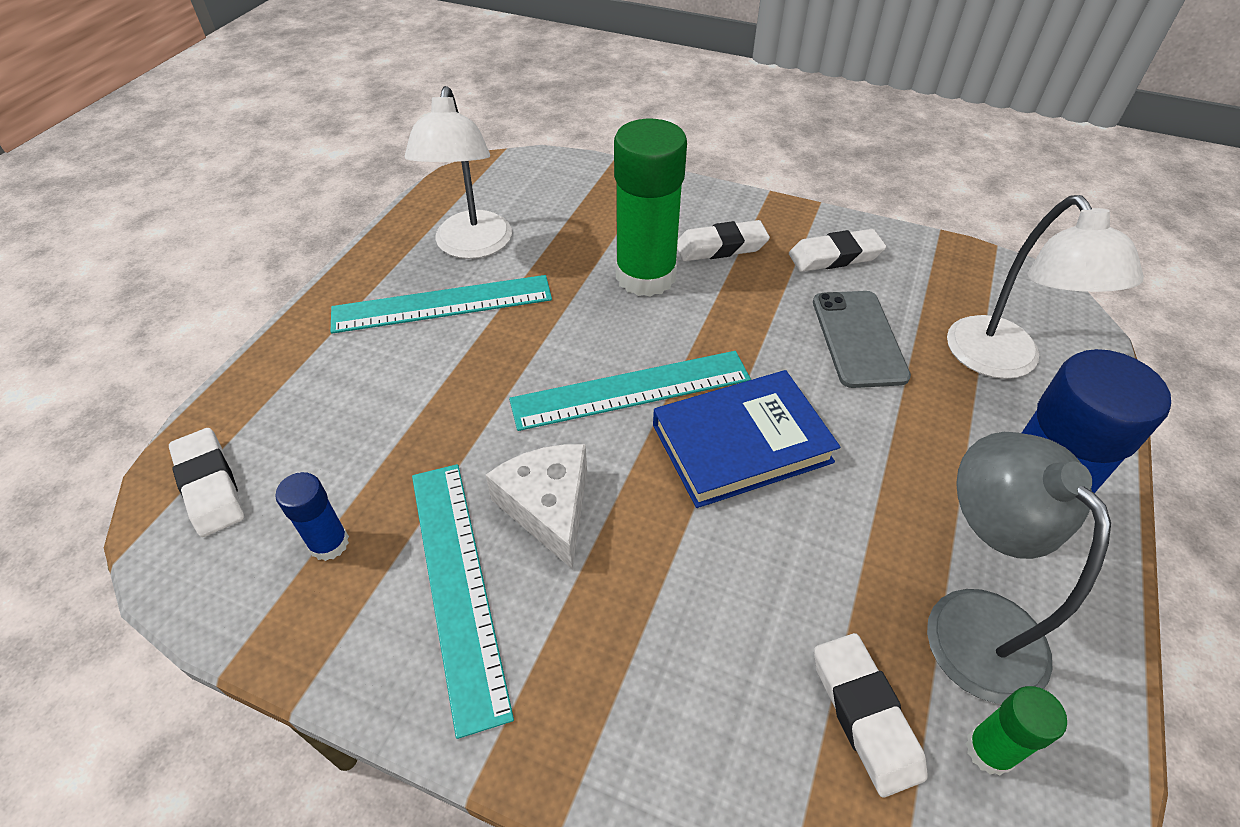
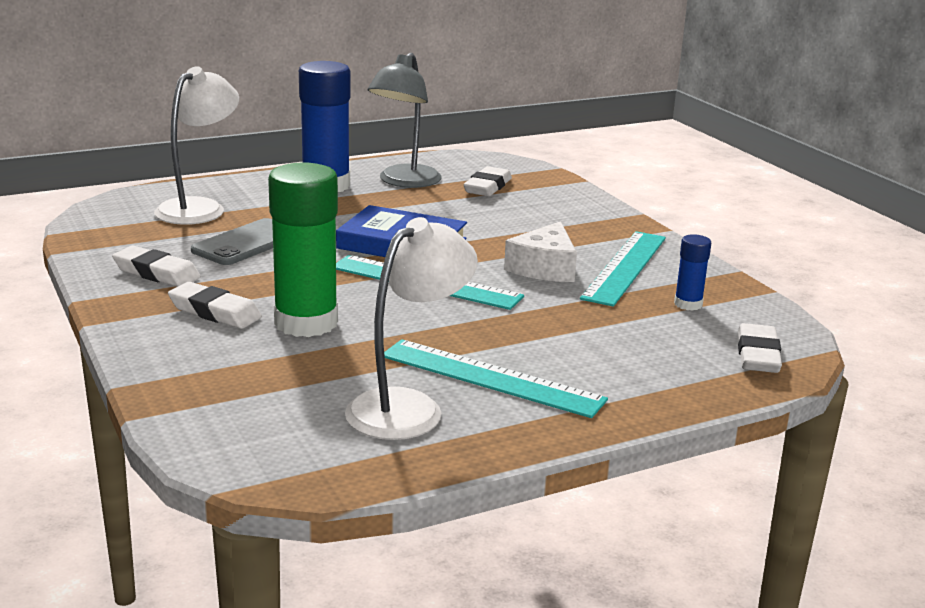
camera: 140 degrees left, 25 degrees down
(989, 750) = (456, 170): green glue stick -> none

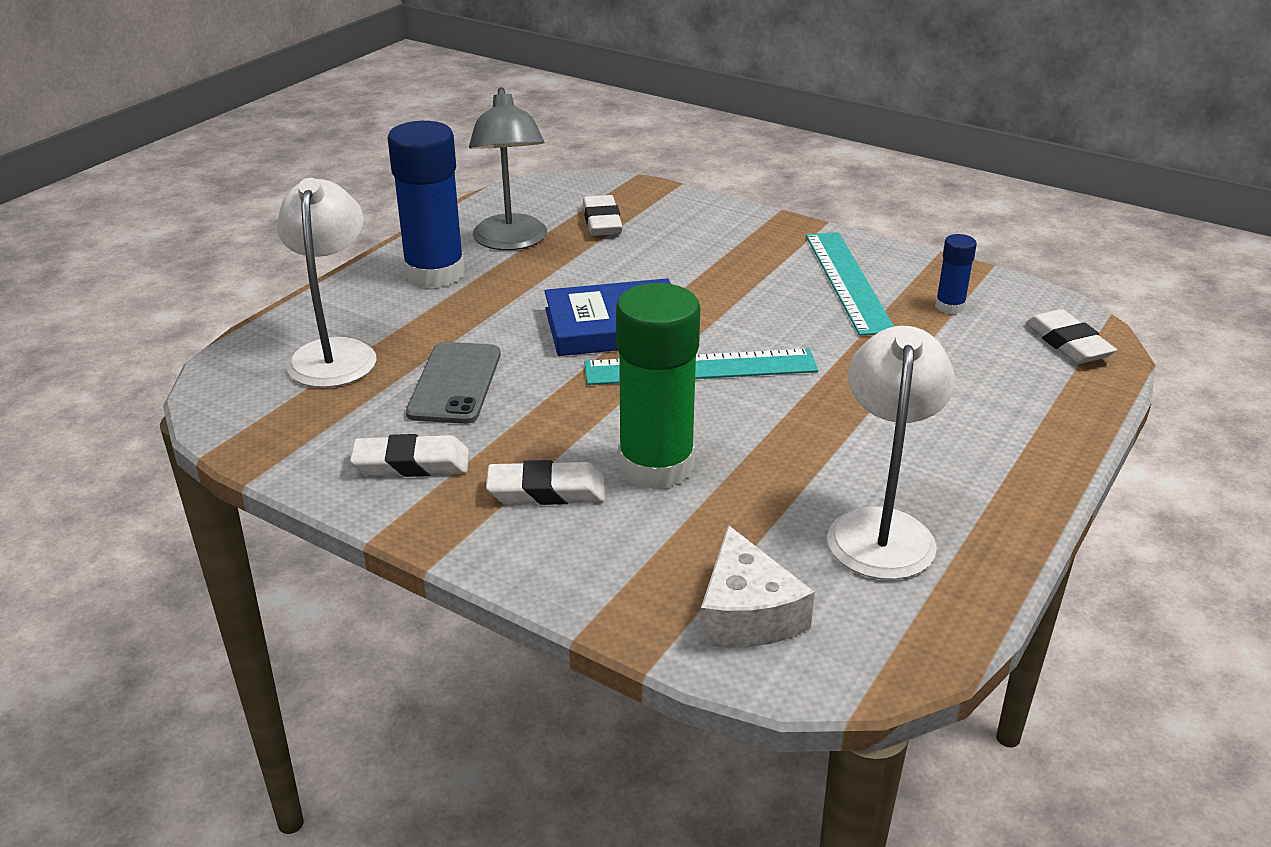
camera: 30 degrees left, 10 degrees up
(491, 378) = (904, 461): turquoise ruler -> none
(545, 268) = (783, 308): white cheese -> white cheese (746, 613)

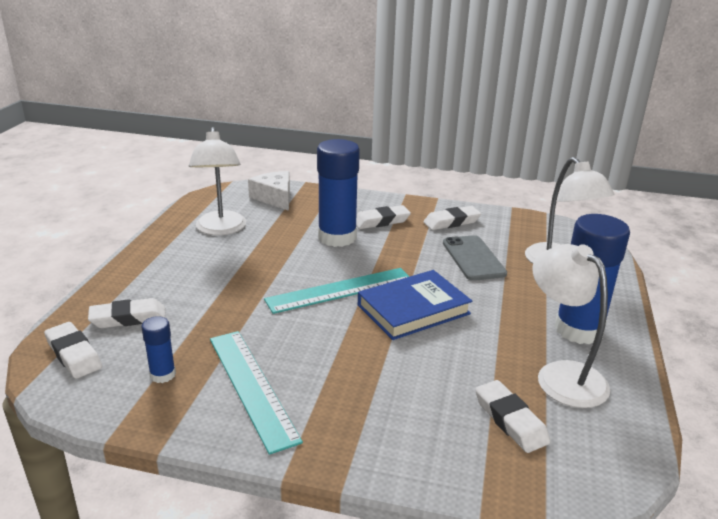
camera: 160 degrees right, 5 degrees down
(511, 241) = (561, 375): grey lamp -> white lamp
(656, 466) = (337, 237): green glue stick -> blue glue stick
(1014, 377) = (128, 318): none -> white eraser

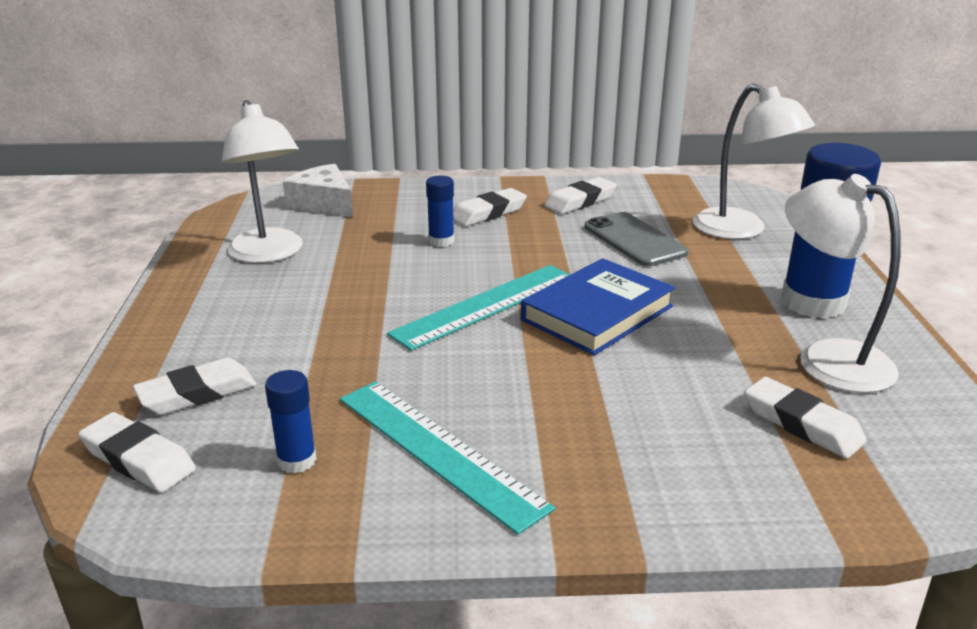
camera: 15 degrees left, 0 degrees up
(337, 237) = (441, 241): blue glue stick -> blue glue stick, size x0.47

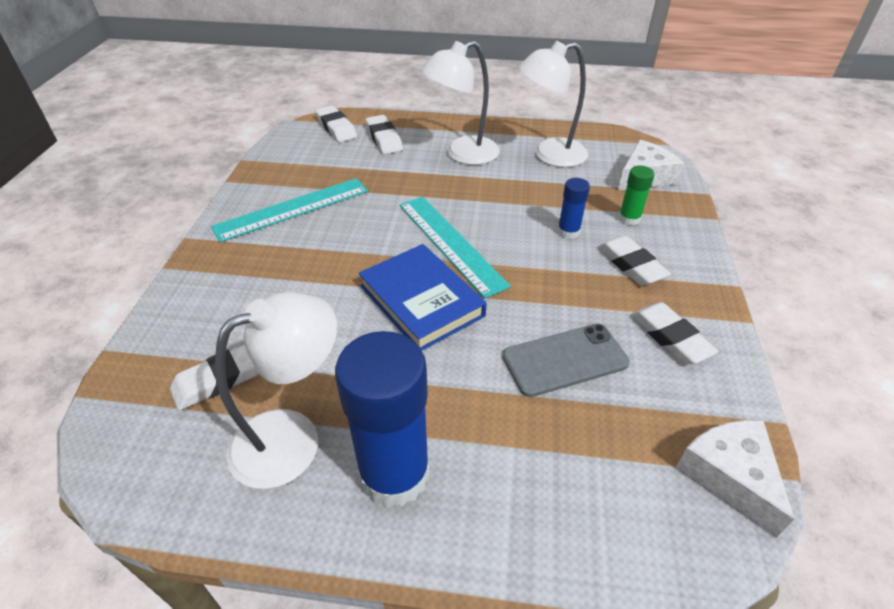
camera: 100 degrees right, 15 degrees up
(138, 459) = (336, 128): white eraser -> white eraser turned 75 degrees counterclockwise
(297, 460) = (310, 166): blue glue stick -> none
(409, 212) = (629, 218): none -> green glue stick
(703, 190) = (729, 476): none -> white cheese
(741, 230) = (590, 474): white lamp -> white lamp (462, 154)

